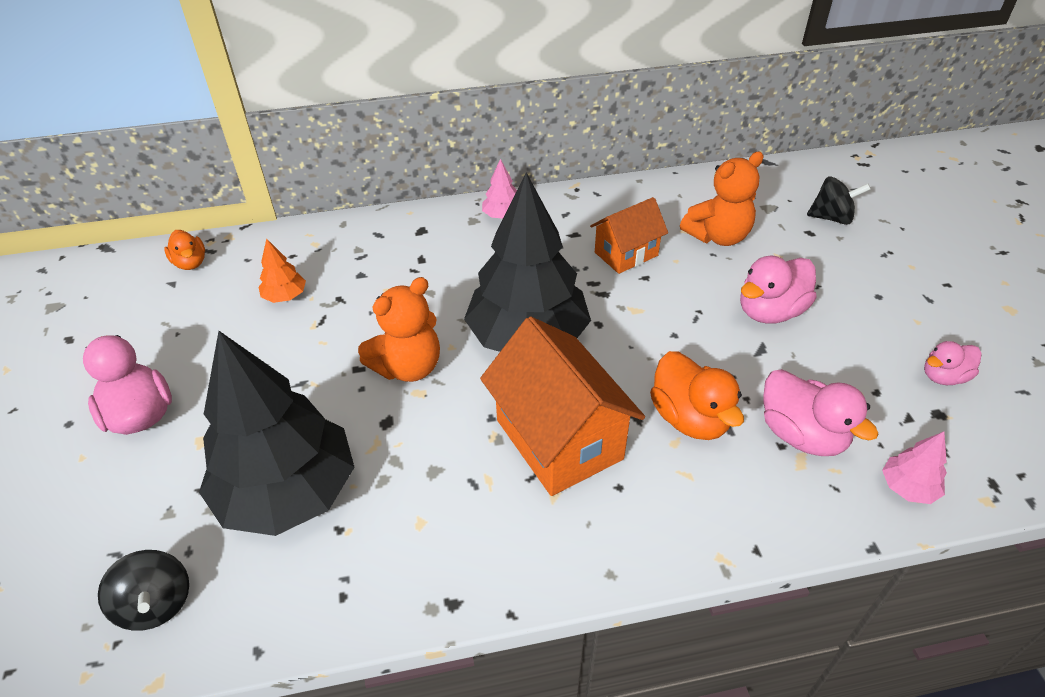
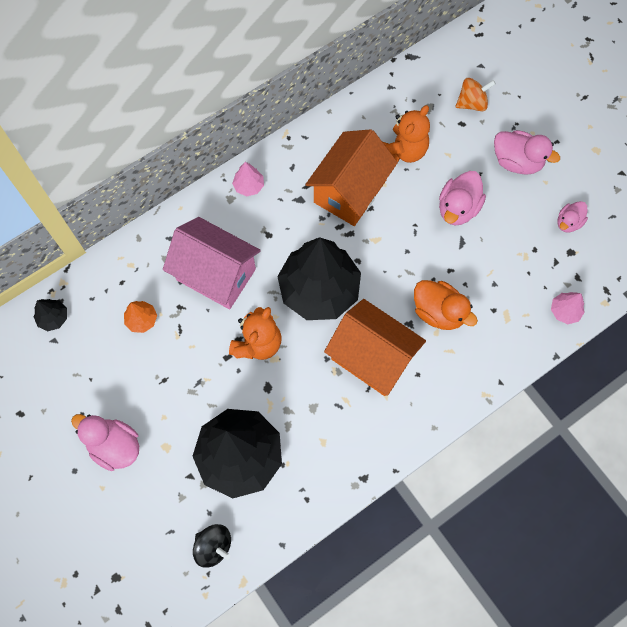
camera: 25 degrees left, 25 degrees up
(190, 263) = (53, 318): orange duck -> black tree
(406, 282) = (216, 274): none -> pink house
(626, 254) = (350, 191): orange house -> orange house, size x1.69
(801, 435) = (502, 298): pink duck -> pink duck (517, 161)
(831, 218) = (472, 103): black spinning top -> orange spinning top

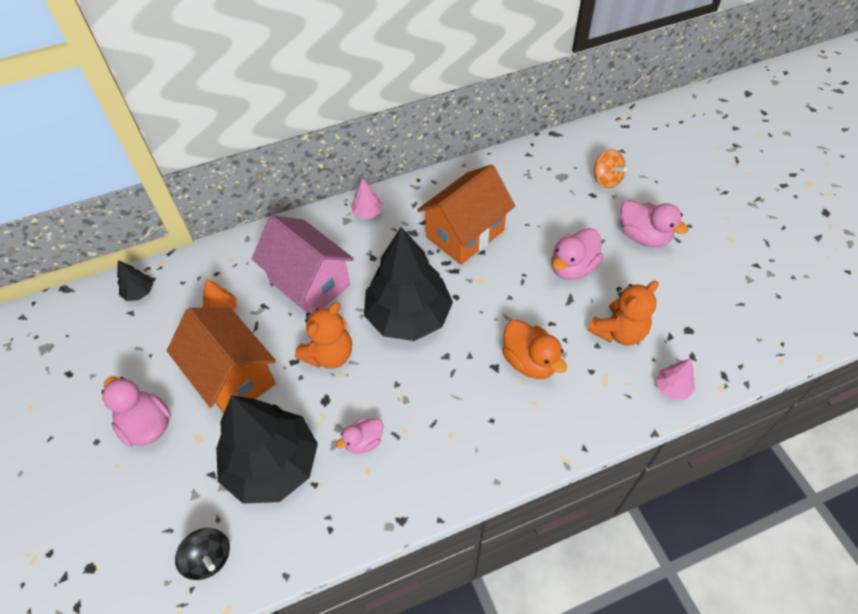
camera: 15 degrees right, 15 degrees down
(372, 357) = (446, 392): orange house -> orange house (233, 377)
(404, 150) = (528, 208): orange teddy bear -> orange teddy bear (618, 331)
(472, 103) = (606, 179): orange spinning top -> orange spinning top turned 60 degrees clockwise
(568, 222) = (690, 301): pink duck -> pink duck (364, 441)

